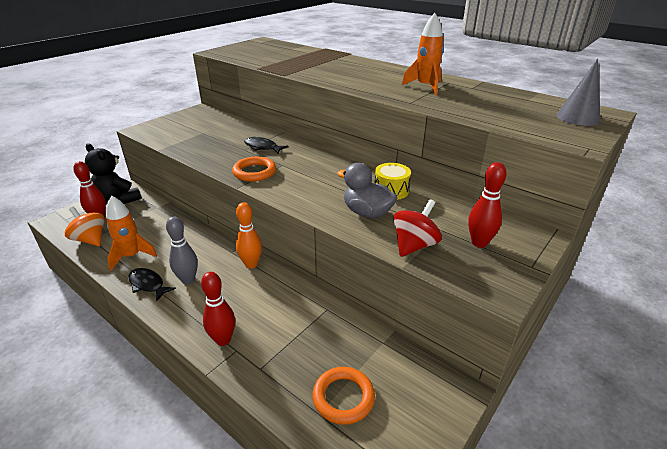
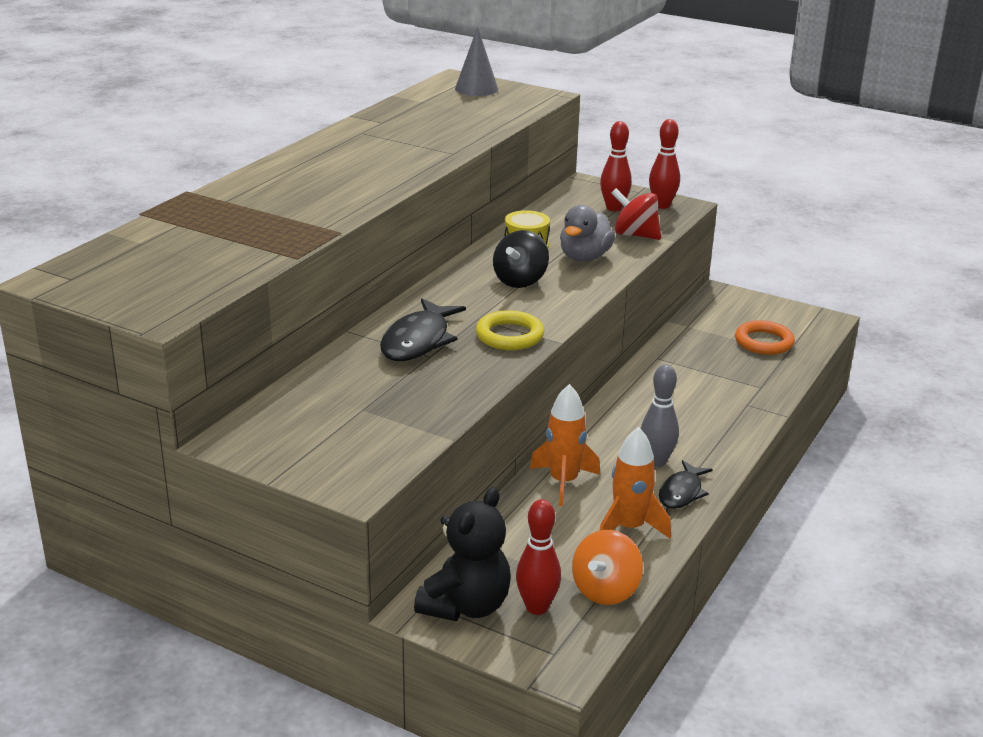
camera: 100 degrees left, 5 degrees down
(223, 340) = (739, 414): red bowling pin -> red bowling pin (662, 205)
(251, 264) = (601, 417): orange bowling pin -> none
(254, 172) = (509, 336): orange ring -> yellow ring
(262, 147) = (418, 341): black fish -> black fish, size x1.57
(331, 182) = (520, 281): none -> black spinning top
(425, 87) = (386, 144): orange rocket -> orange rocket (563, 482)

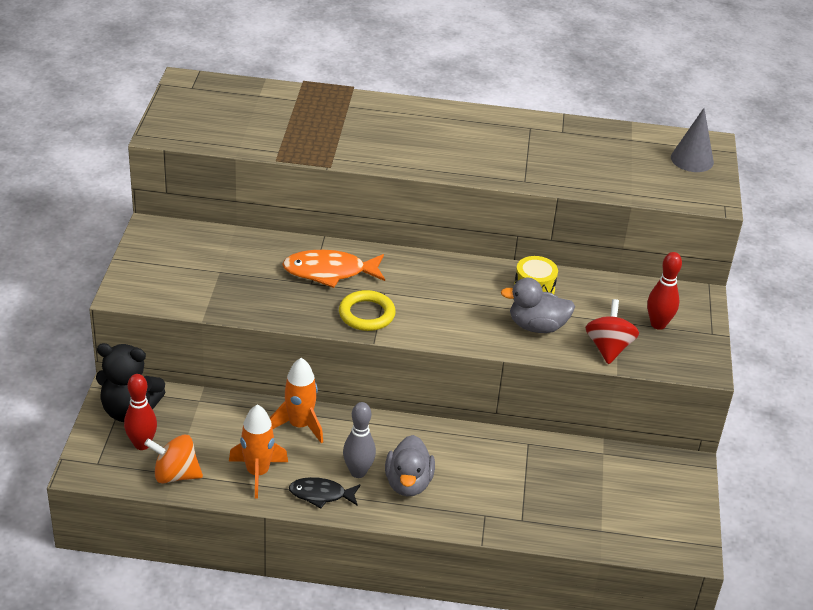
camera: 65 degrees right, 10 degrees up
(418, 341) = (329, 272): black fish -> orange fish
(520, 281) = (465, 300): black spinning top -> none
(662, 205) = (691, 354): red bowling pin -> none
(686, 435) = (408, 483): none -> grey duck
(764, 342) = (609, 511): orange ring -> none

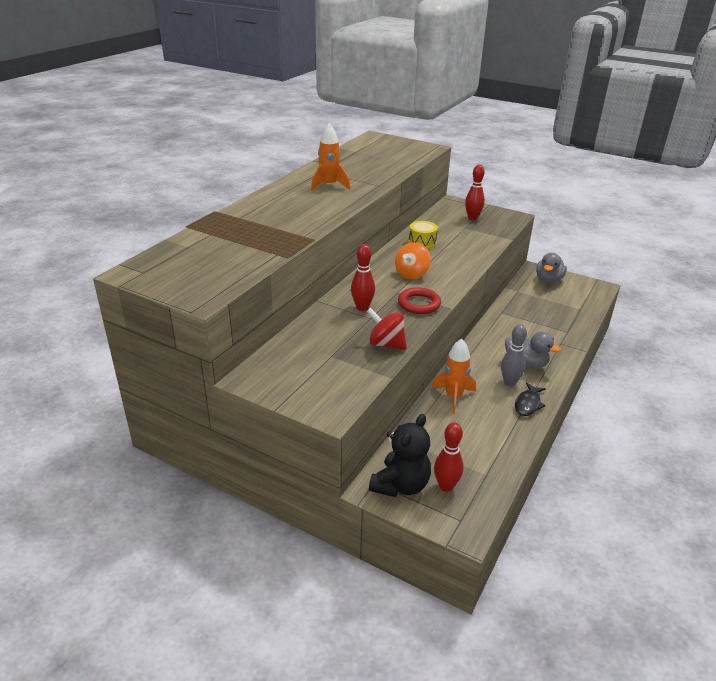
camera: 65 degrees left, 5 degrees down
(175, 475) = (488, 474): orange spinning top -> orange spinning top (411, 274)
(257, 473) = (498, 429): orange rocket -> orange rocket (329, 185)
(329, 272) = (362, 307): orange fish -> red bowling pin
(366, 314) = (419, 304): yellow ring -> red ring
(537, 326) = (459, 251): grey duck -> grey duck (548, 280)
(608, 348) = (488, 236): red spinning top -> red spinning top (386, 344)
(692, 159) = (387, 143): grey cone -> none

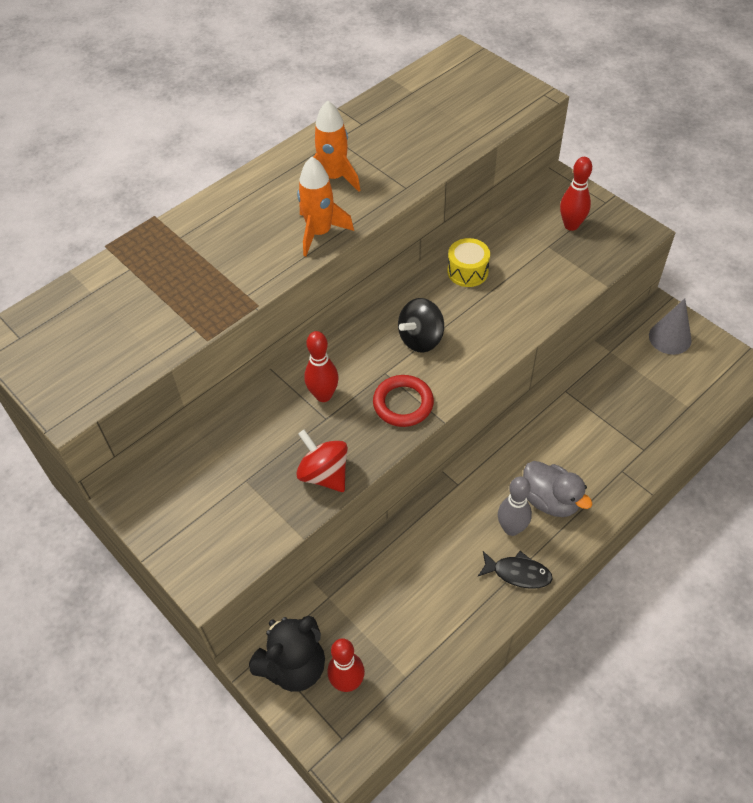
camera: 20 degrees right, 20 degrees up
(411, 274) = (421, 339): orange spinning top -> black spinning top
(453, 397) = (423, 536): orange rocket -> orange rocket (319, 233)
(528, 404) = (518, 573): black fish -> black fish turned 120 degrees counterclockwise
(548, 280) = (670, 338): grey duck -> grey cone

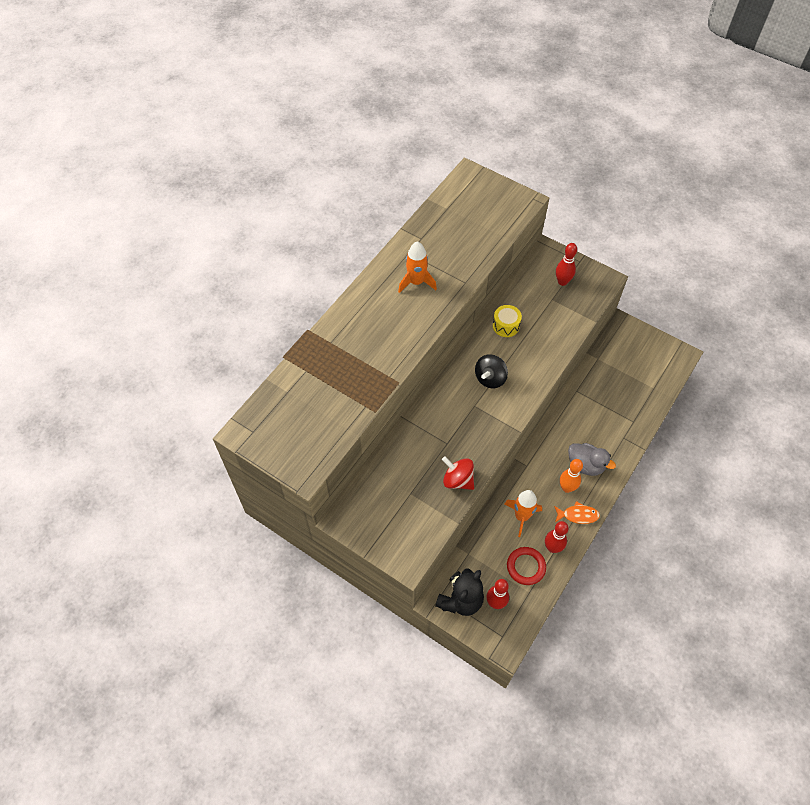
camera: 15 degrees left, 5 degrees up
(319, 233) = (420, 324): orange rocket -> orange rocket (521, 516)
(323, 395) = (440, 428): red bowling pin -> red bowling pin (552, 548)
(403, 403) = (492, 424): red ring -> red ring (526, 567)
(511, 528) = (567, 488): grey bowling pin -> orange bowling pin
(518, 573) = (578, 515): black fish -> orange fish
(670, 338) = (632, 343): grey cone -> none

